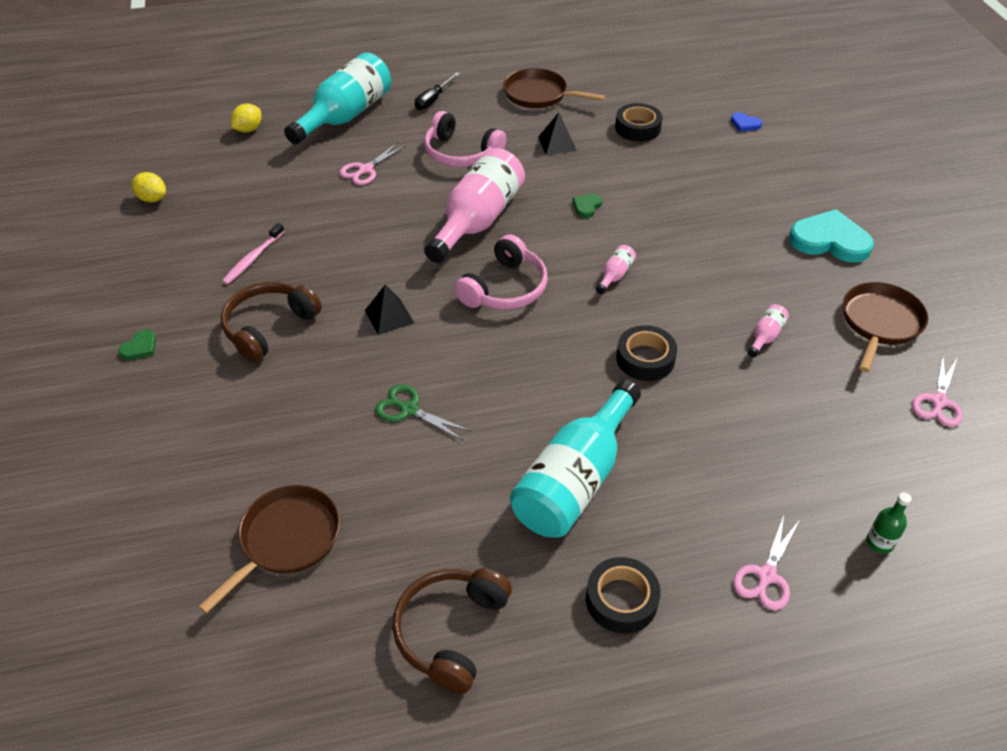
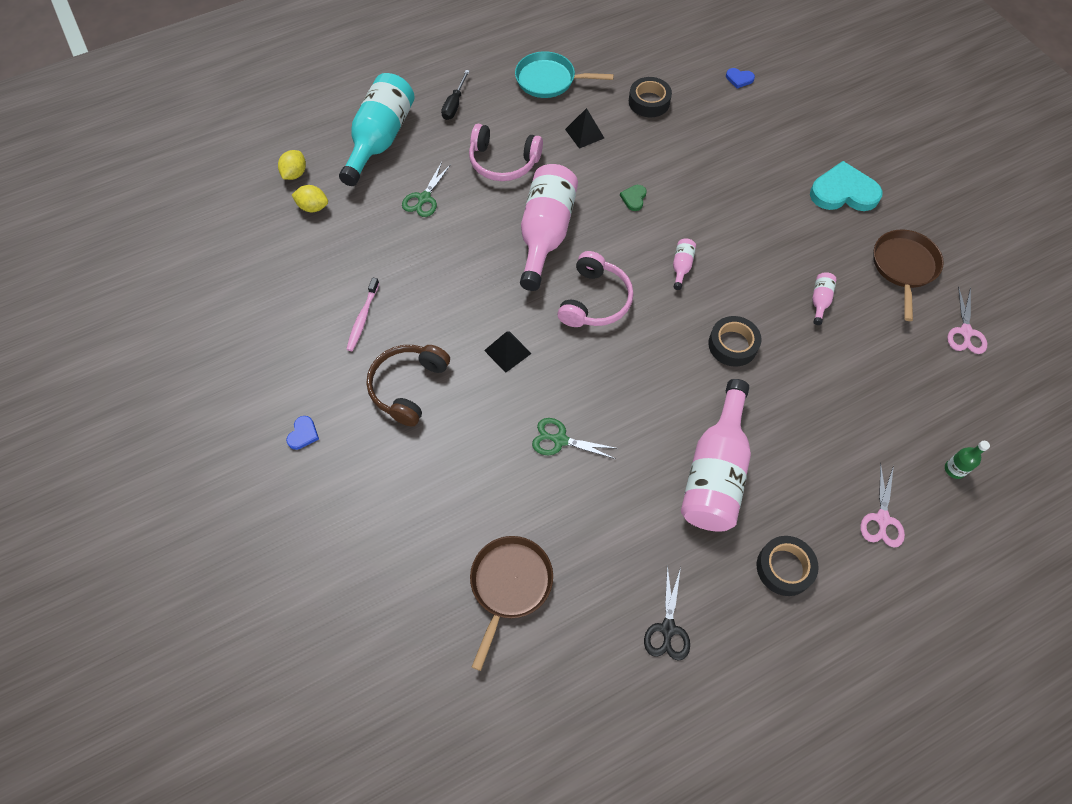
camera: 15 degrees left, 15 degrees up
(140, 347) = (303, 434): green heart -> blue heart
(152, 199) = (239, 272): yellow lemon -> yellow lemon (313, 207)
(365, 170) = (424, 198): pink scissors -> green scissors
(450, 631) = (668, 629): brown headphones -> black scissors
(539, 95) = (549, 80): brown pan -> turquoise pan
(575, 480) = (715, 472): turquoise bottle -> pink bottle

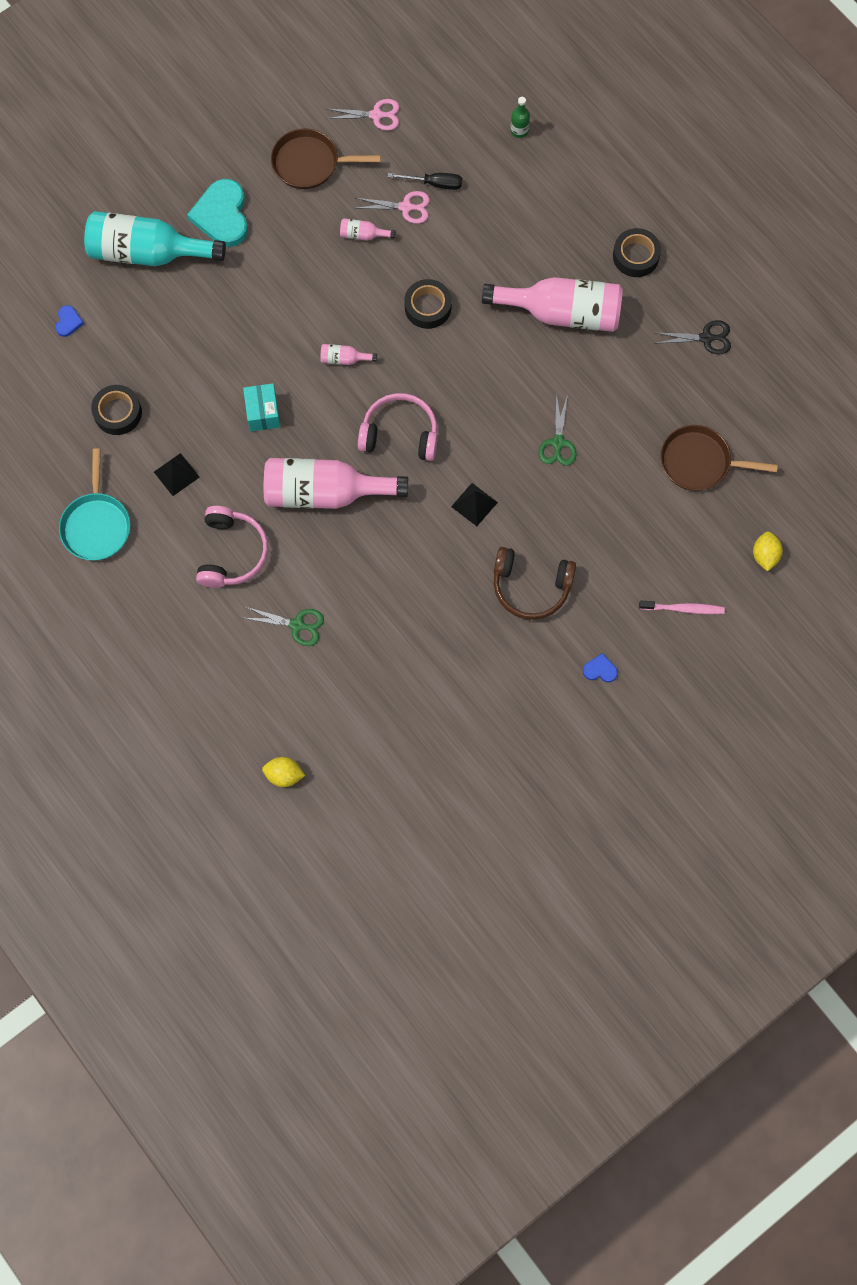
camera: 100 degrees left, 10 degrees up
(313, 207) = (328, 740): yellow lemon -> yellow lemon (765, 555)
(363, 318) = (462, 649): pink toothbrush -> pink toothbrush (683, 609)
(380, 140) = (218, 693): turquoise bottle -> turquoise bottle (147, 253)
(454, 104) = (151, 623): black screwdriver -> black screwdriver (434, 184)
(634, 198) = (262, 413): green heart -> turquoise box
(882, 519) = (577, 185): pink scissors -> pink scissors (406, 207)

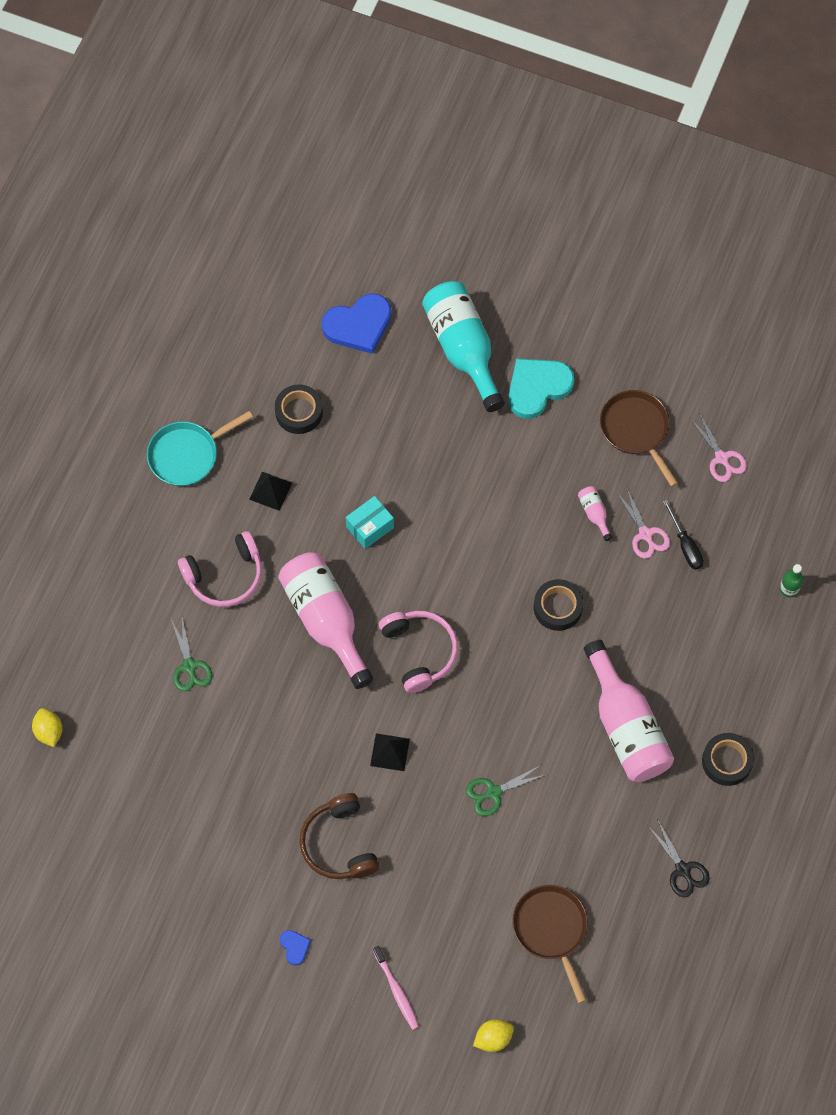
camera: 60 degrees right, 5 degrees down
(68, 322) = (358, 325): blue heart -> blue heart, size x2.23
(344, 359) = (462, 565): pink bottle -> none

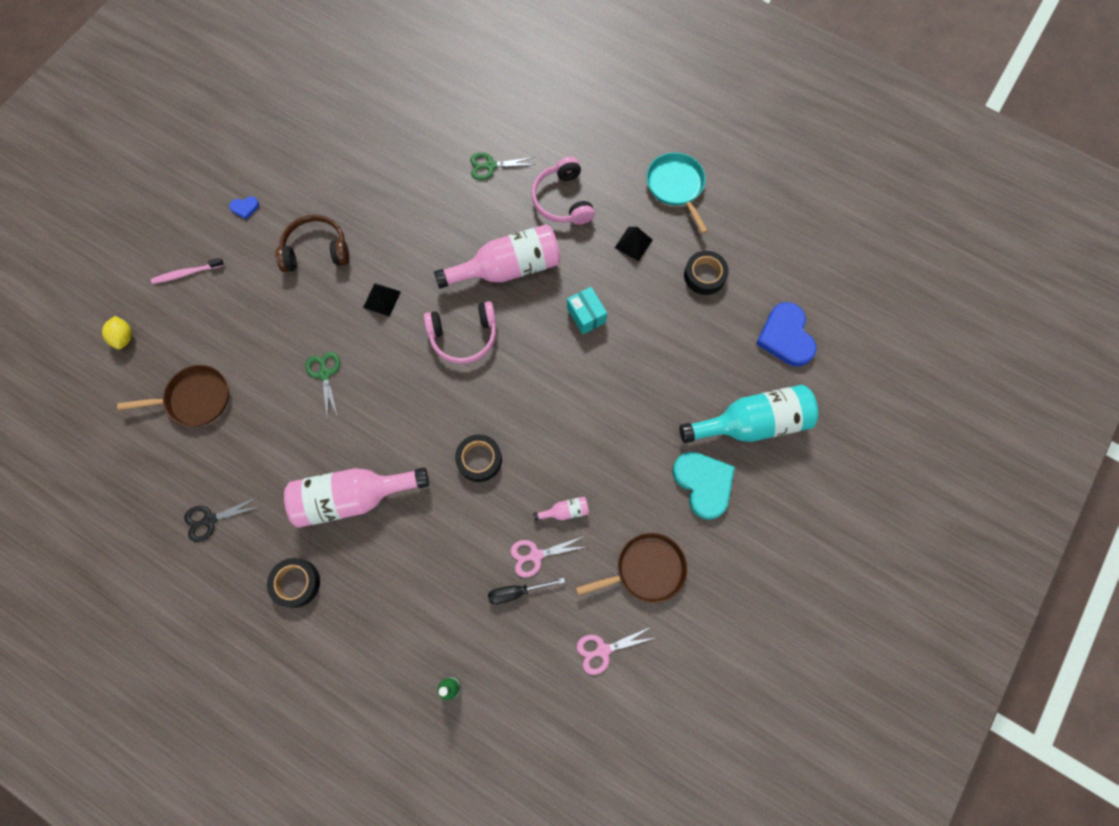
camera: 100 degrees right, 5 degrees up
(49, 731) = (460, 69): yellow lemon -> none

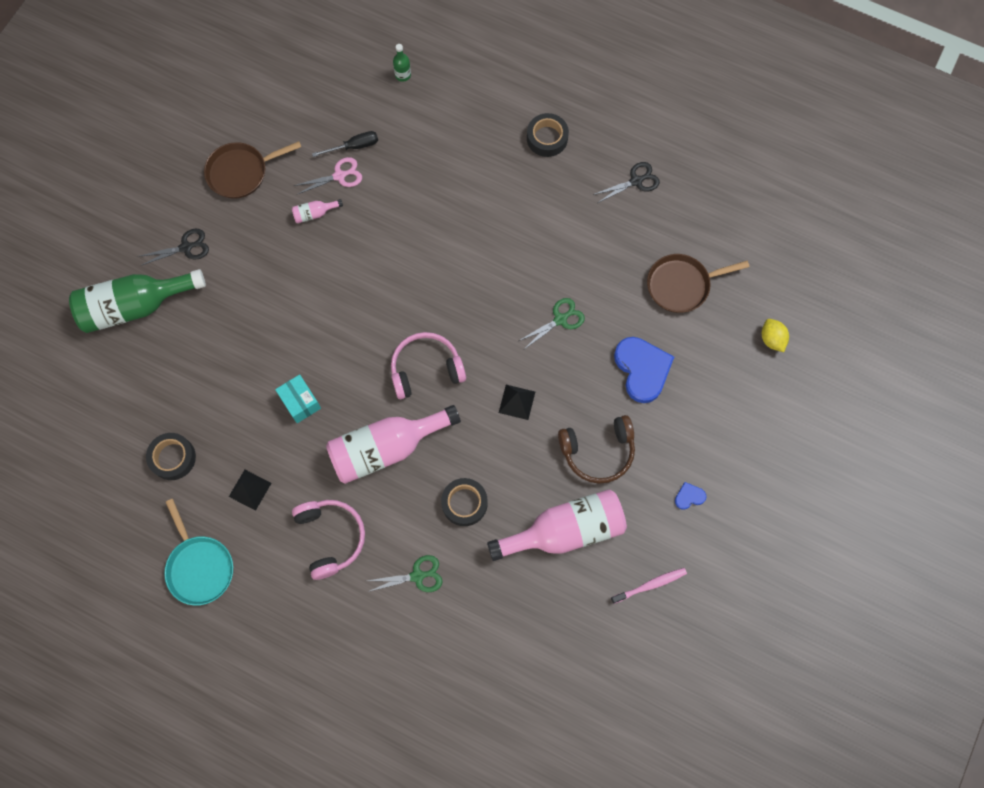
camera: 175 degrees right, 0 degrees up
(186, 273) = (730, 413): pink toothbrush -> pink toothbrush (650, 585)
(324, 374) = (560, 319): green scissors -> green scissors turned 105 degrees counterclockwise
(353, 497) = (510, 210): pink bottle -> pink bottle (565, 530)
(479, 459) = (398, 252): black tape -> black tape (464, 503)
(603, 650) = (278, 110): pink scissors -> none
(703, 484) = (186, 247): turquoise heart -> black scissors
(752, 423) = (135, 306): turquoise bottle -> green bottle
(786, 336) = (92, 396): blue heart -> blue heart (642, 369)

